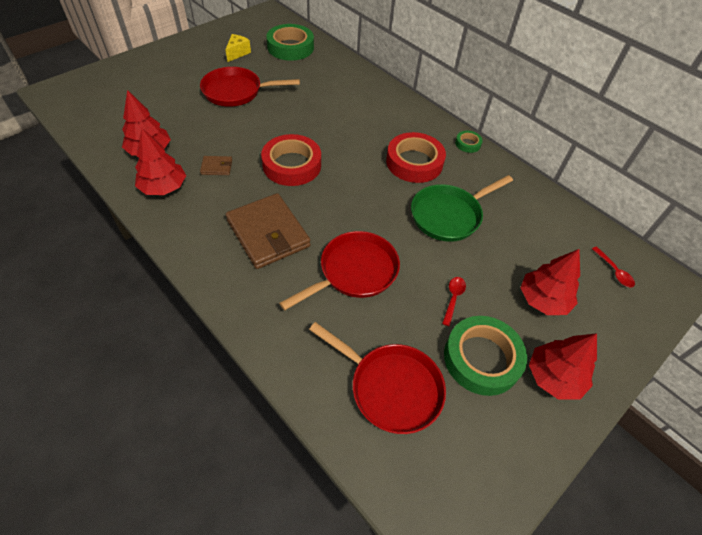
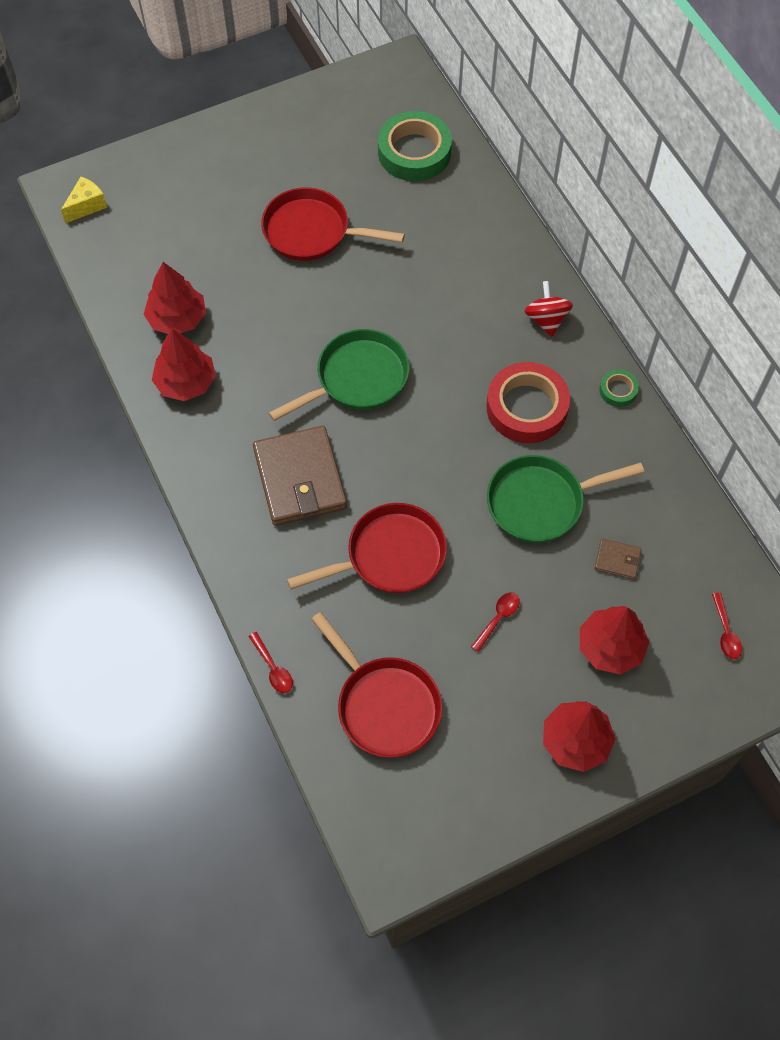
camera: 20 degrees right, 10 degrees up
(216, 167) = (258, 363): brown wallet -> brown wallet (617, 560)
(237, 53) = (331, 152): yellow cheese -> yellow cheese (86, 206)
(285, 380) = (273, 668): none -> red spoon
(292, 165) = (357, 379): red tape -> green pan
(405, 115) = (546, 320): none -> red spinning top
(482, 358) = (501, 699): green tape -> none

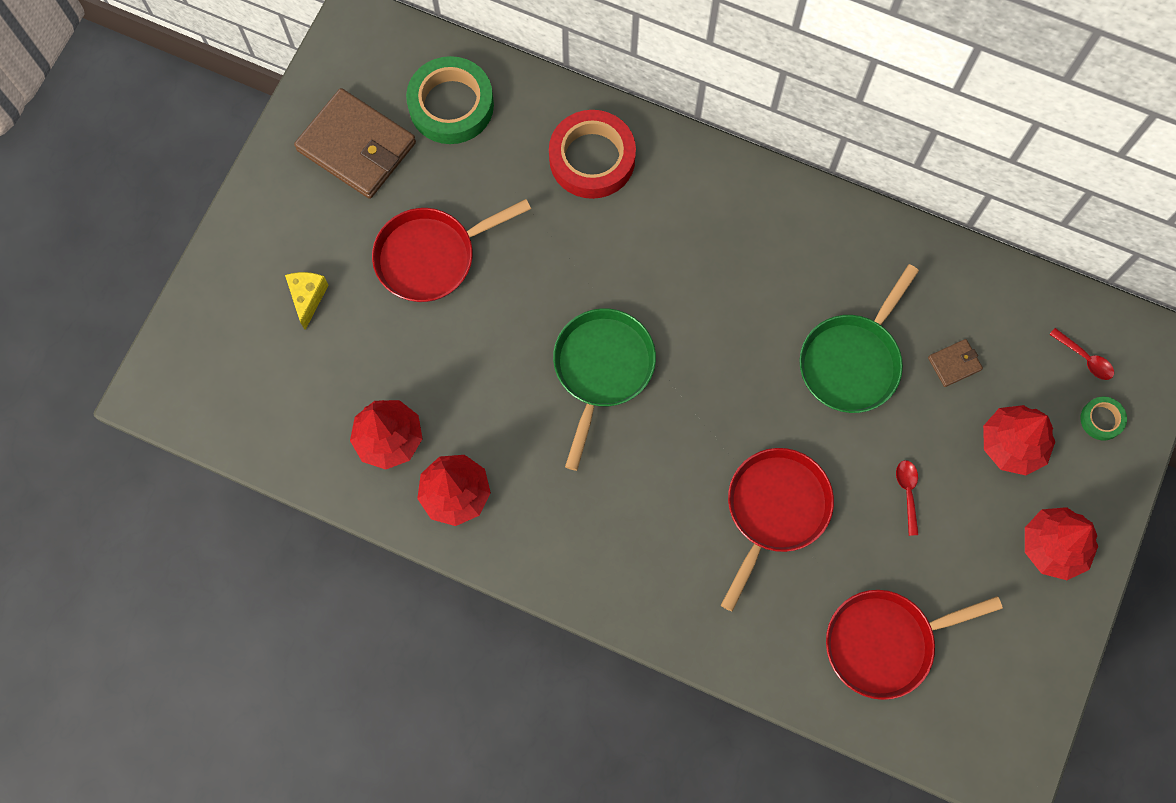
camera: 40 degrees left, 10 degrees up
(86, 206) = (193, 392): yellow cheese -> yellow cheese (308, 298)
(273, 668) = (770, 688): red spoon -> none
(300, 479) = (638, 502): brown wallet -> brown wallet (356, 146)
(384, 705) = (885, 642): red pan -> red pan turned 150 degrees clockwise
(527, 407) = (766, 283): red tape -> red tape (592, 159)
(546, 320) = (711, 186): red spinning top -> none
(618, 390) = (826, 208): green tape -> green tape (1101, 419)

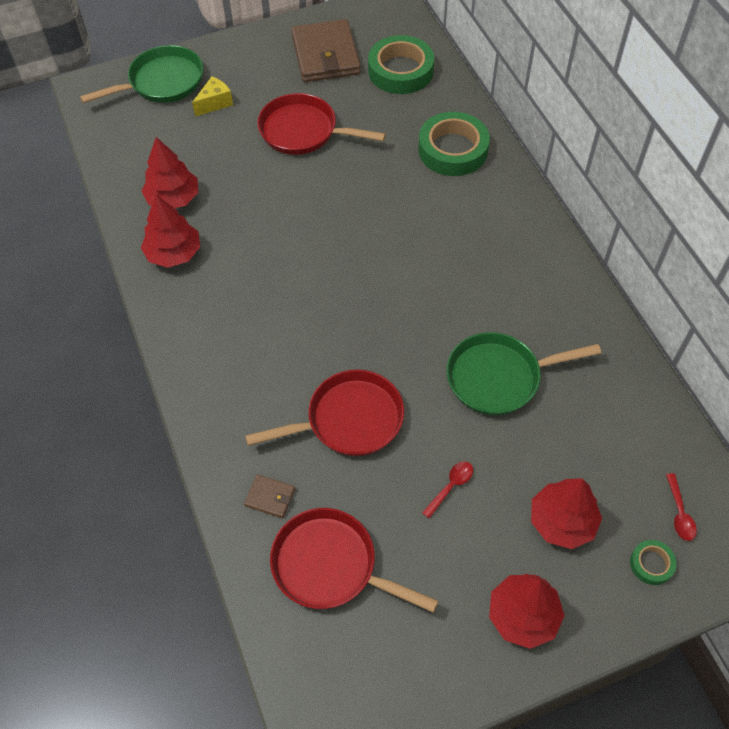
camera: 45 degrees right, 15 degrees down
(592, 159) = (453, 150): red tape -> green tape
(602, 370) = (332, 257): green pan -> green pan (162, 82)
(954, 364) = (572, 436): brown wallet -> brown wallet (270, 497)

